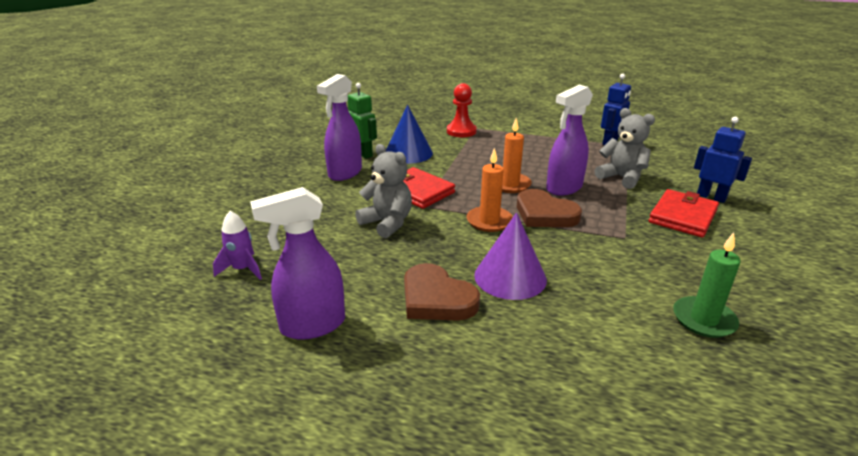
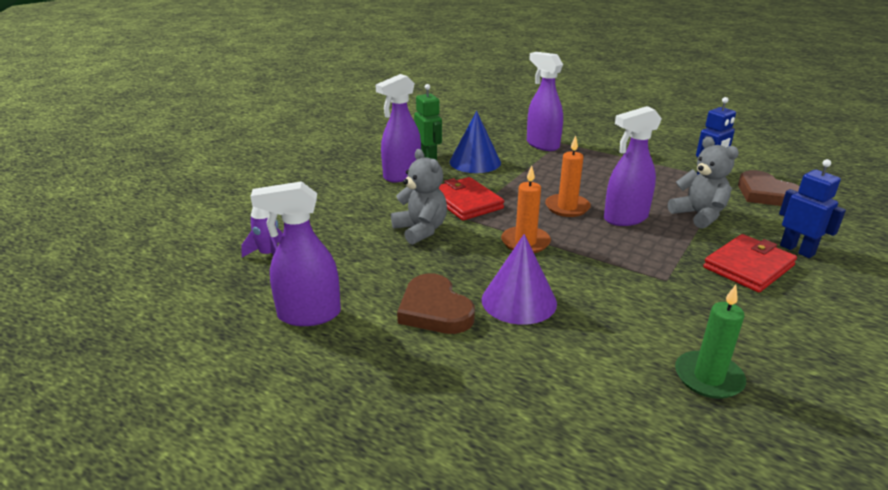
camera: 15 degrees right, 0 degrees up
(461, 131) = (542, 145): red pawn -> purple spray bottle
(544, 214) = (589, 243): brown heart -> brown heart (766, 194)

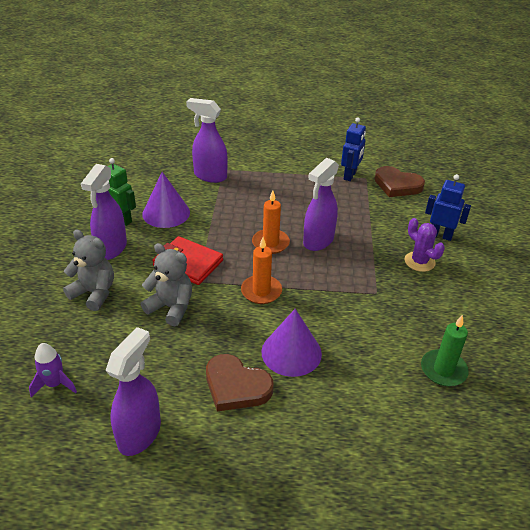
camera: 30 degrees left, 10 degrees up
(308, 315) = (140, 433): purple spray bottle -> purple spray bottle turned 150 degrees clockwise
(475, 162) = (166, 213): blue cone -> purple cone
(699, 215) = (365, 221): grey teddy bear -> grey teddy bear (94, 293)
(748, 266) = (419, 262): red wallet -> purple cactus

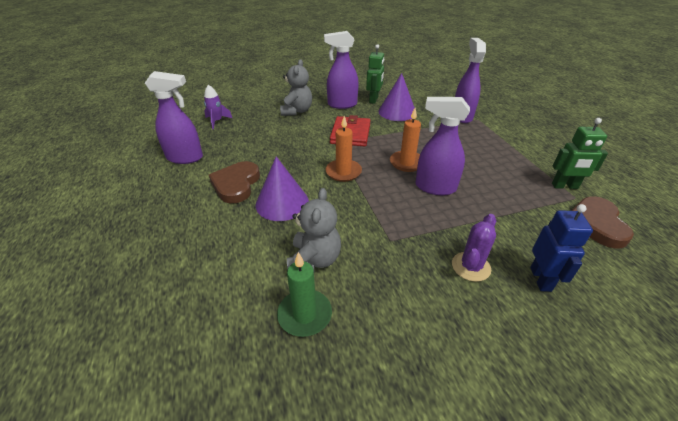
camera: 70 degrees right, 0 degrees up
(171, 307) = (300, 139): grey teddy bear -> grey teddy bear (314, 260)
(350, 175) = (564, 186): blue robot -> green robot

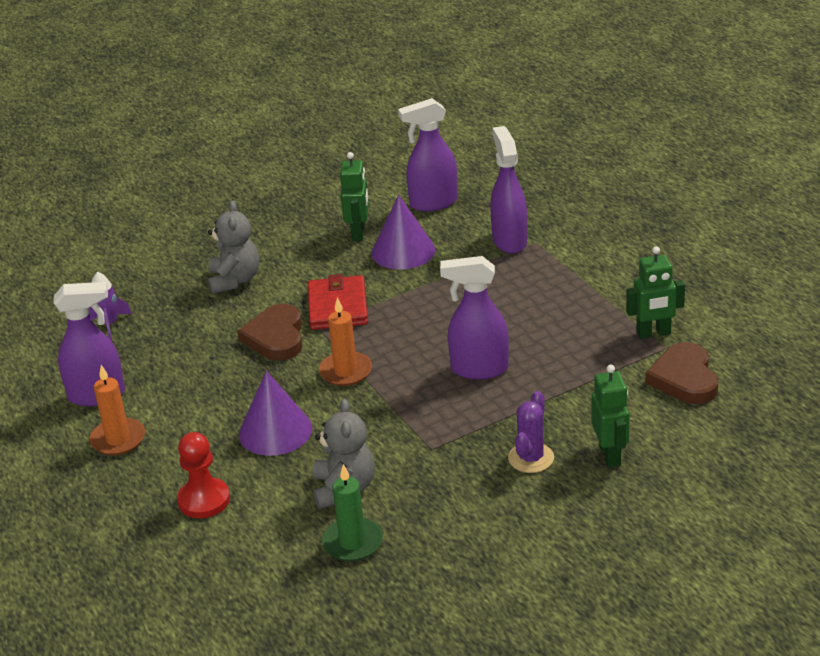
camera: 10 degrees left, 5 degrees down
(208, 245) = (204, 500): none -> red pawn
(236, 184) = (198, 419): brown heart -> brown heart (276, 337)
(342, 105) = (307, 253): purple spray bottle -> purple spray bottle (433, 203)
(407, 163) = (434, 340): orange candle -> orange candle (118, 439)
(541, 279) = (610, 455): blue robot -> green robot

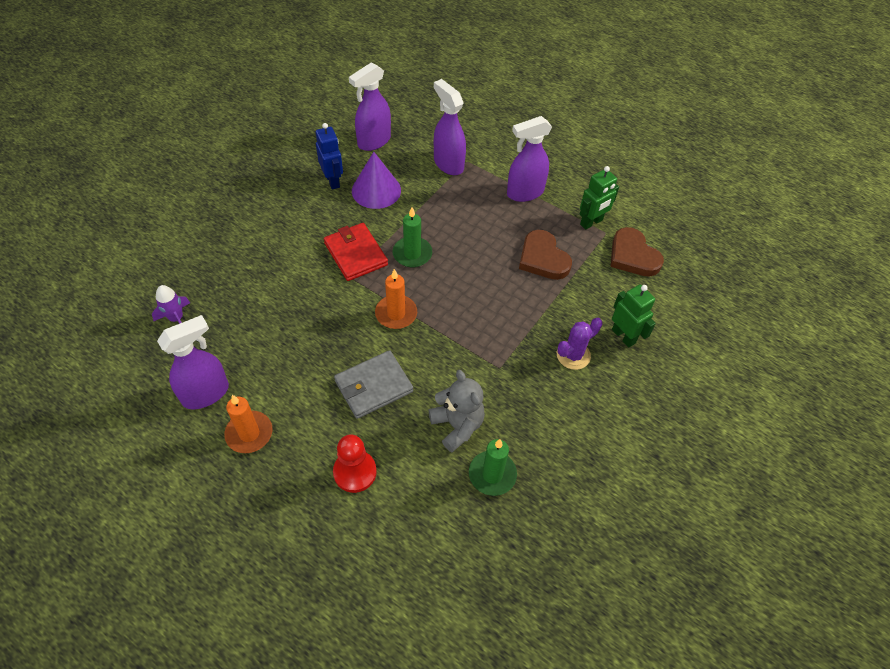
camera: 30 degrees left, 20 degrees up
(234, 280) = (259, 248): grey teddy bear -> none
(275, 431) = (373, 386): purple cone -> grey wallet
(276, 337) = (323, 295): brown heart -> brown heart (543, 258)
(358, 233) = (333, 181): green robot -> blue robot
(403, 320) = (412, 254): none -> green candle
(479, 369) = (492, 285): purple spray bottle -> purple spray bottle (524, 193)
(531, 458) = (573, 355): purple cactus -> purple cactus turned 60 degrees clockwise

